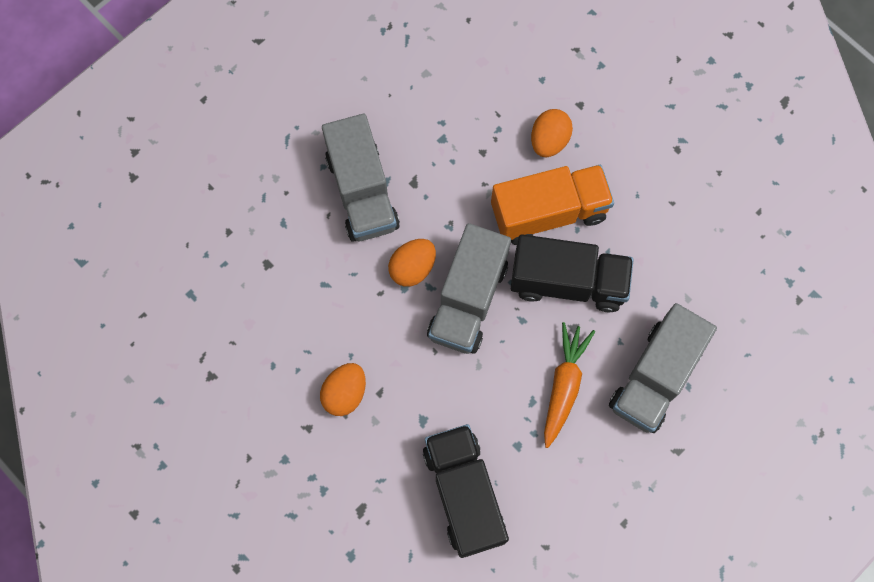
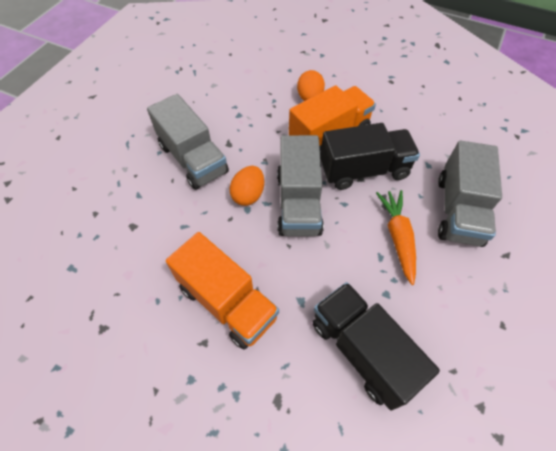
camera: 20 degrees left, 15 degrees down
(345, 393) = (227, 302): orange egg -> orange truck

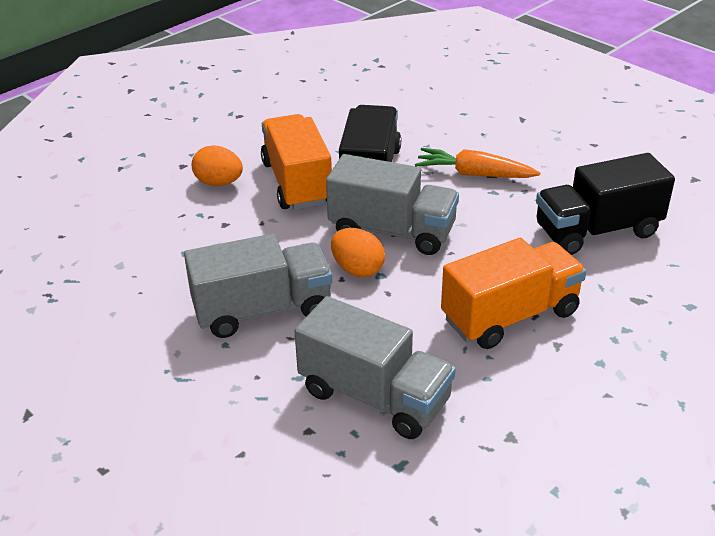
camera: 70 degrees left, 20 degrees down
(458, 210) = (457, 128): grey truck -> grey truck (374, 396)

